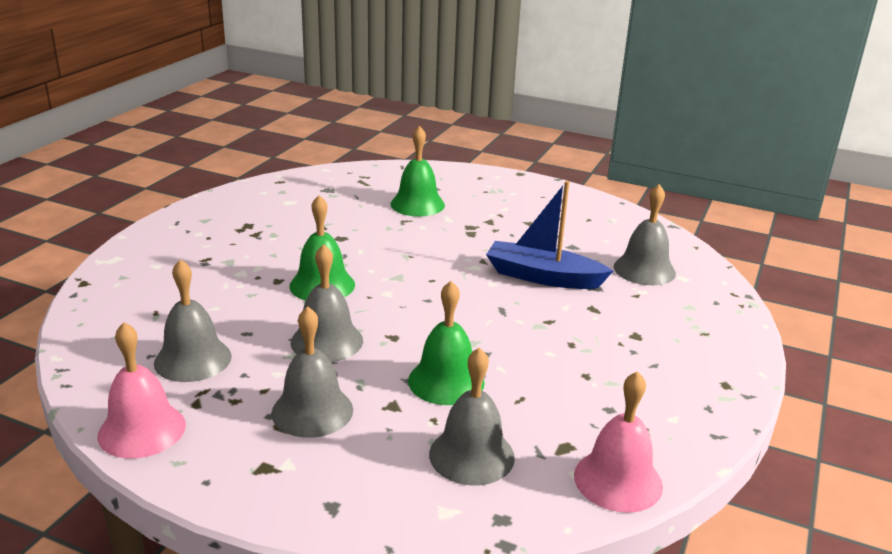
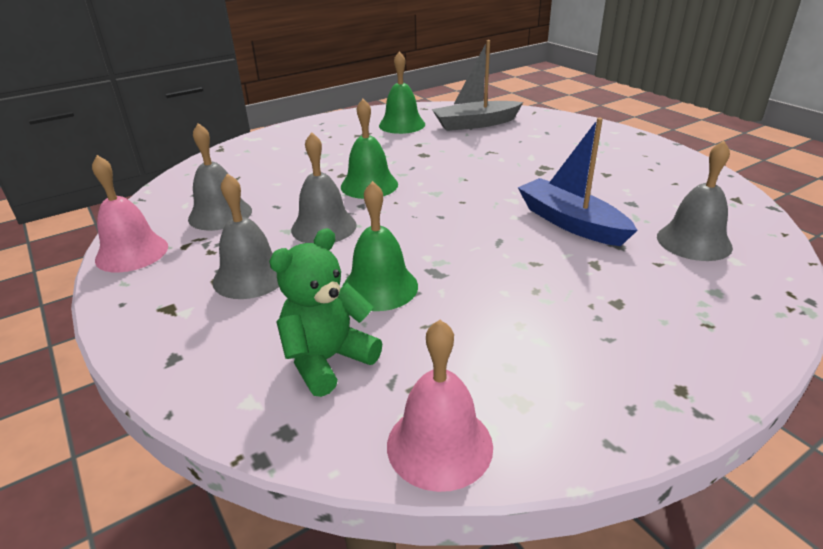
camera: 35 degrees right, 5 degrees up
(357, 191) = (475, 124): none -> grey boat
(417, 204) = (515, 141): green bell -> green bell (402, 125)
(471, 455) = (327, 360): grey bell -> green teddy bear

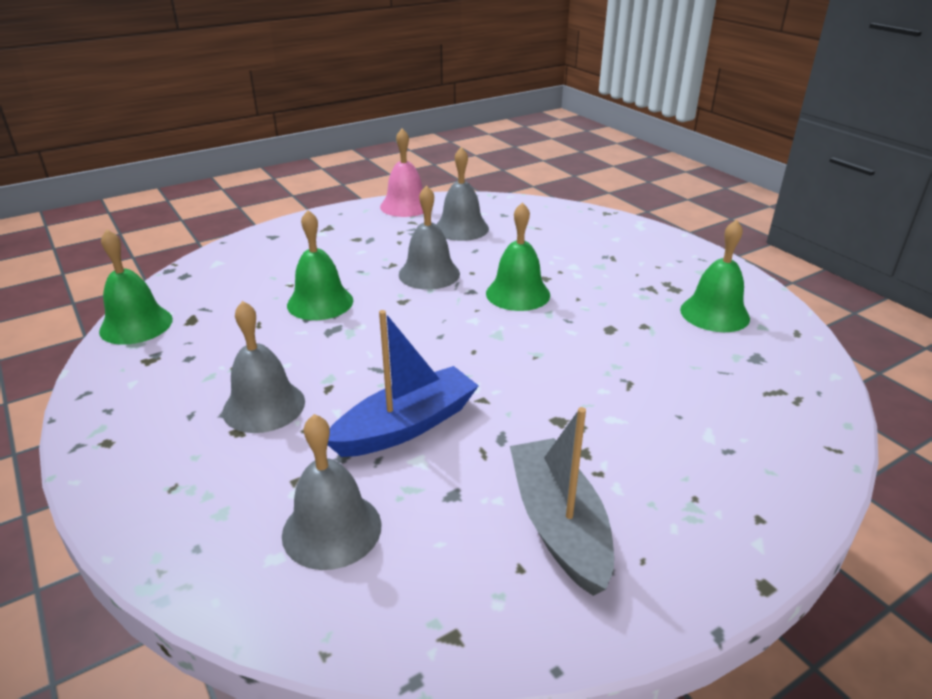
camera: 90 degrees right, 0 degrees up
(250, 276) = (357, 250): grey bell -> grey bell (264, 406)
(327, 360) = (240, 285): green teddy bear -> none
(439, 445) = (136, 325): pink bell -> green bell
(475, 124) = (741, 377): grey boat -> grey boat (559, 524)

